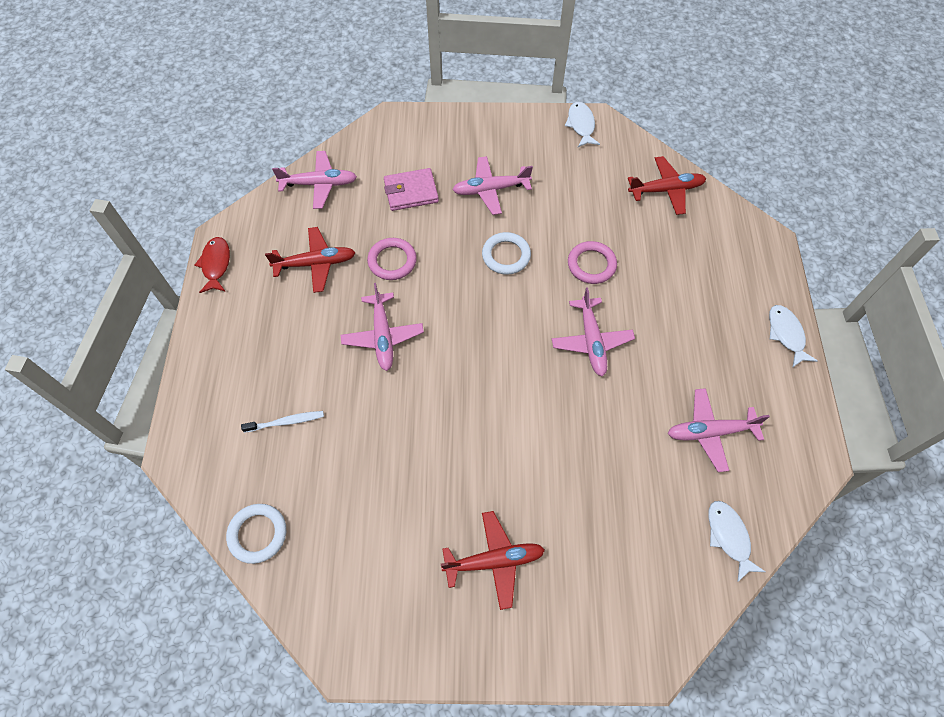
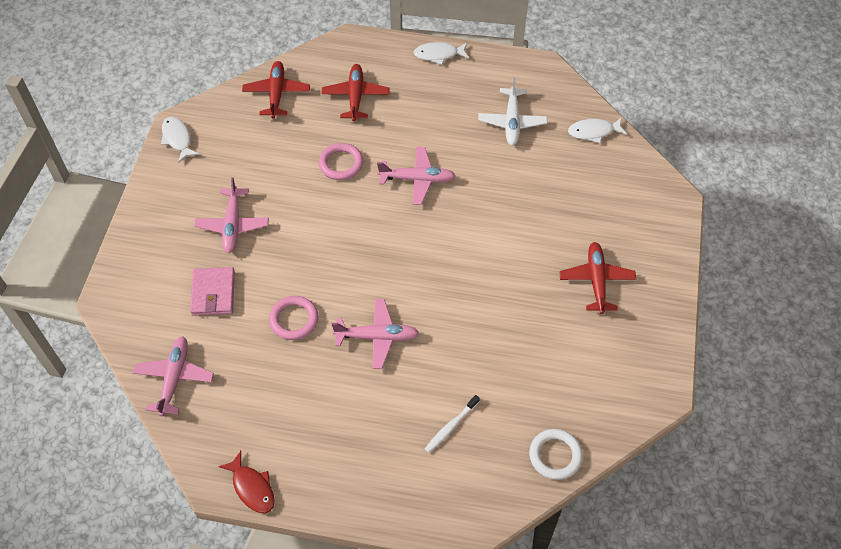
camera: 80 degrees left, 5 degrees down
(216, 264) = (252, 487): red fish -> red fish turned 135 degrees counterclockwise
(286, 422) = (451, 426): white toothbrush -> white toothbrush turned 135 degrees counterclockwise
(315, 263) = (278, 389): red plane -> red plane (355, 96)
(506, 255) = (313, 225): white ring -> none
(581, 125) = (177, 139): white fish -> white fish turned 60 degrees clockwise
(710, 432) = (512, 122): pink plane -> white plane

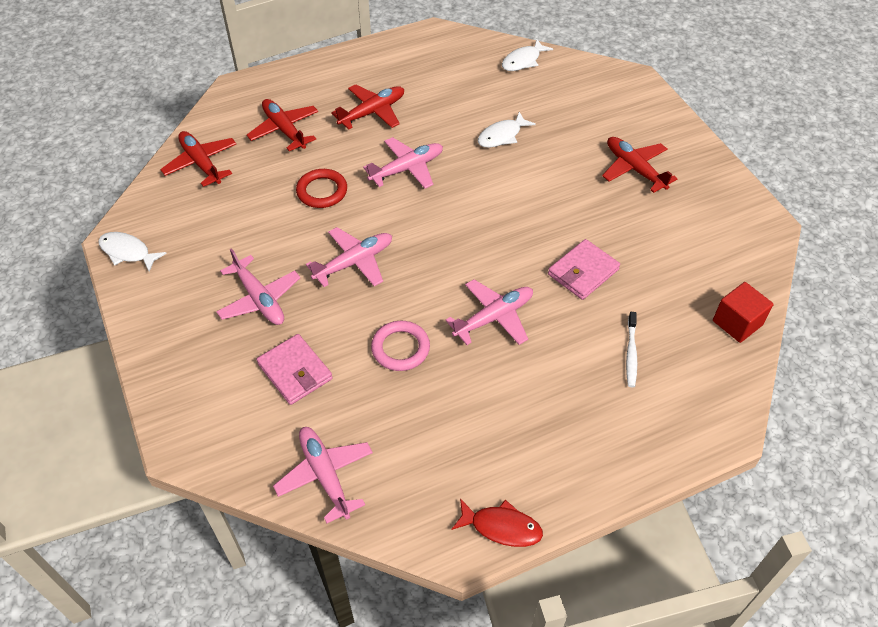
camera: 35 degrees left, 5 degrees down
(317, 234) = (354, 262): none -> pink plane
(341, 164) = (322, 191): pink ring -> red ring
(432, 116) = (372, 112): none -> red plane
(438, 55) = (332, 63): white fish -> white fish (502, 136)
(474, 342) = (583, 272): none -> pink wallet
(512, 122) = (448, 84): white plane -> none
(555, 455) = (737, 323): white ring -> red cube

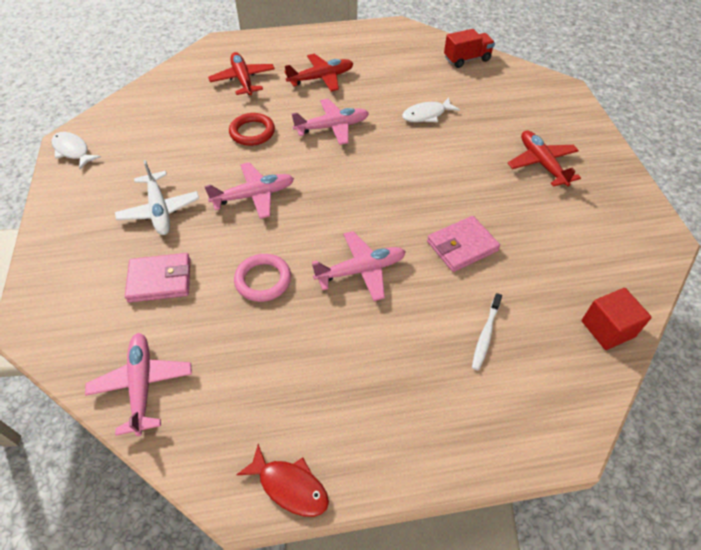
camera: 15 degrees right, 0 degrees up
(201, 163) = (165, 93): red plane -> none
(259, 299) = (159, 210): pink plane -> white plane
(295, 371) = (160, 280): pink wallet -> pink wallet turned 75 degrees counterclockwise
(523, 61) = (467, 59): white fish -> red truck

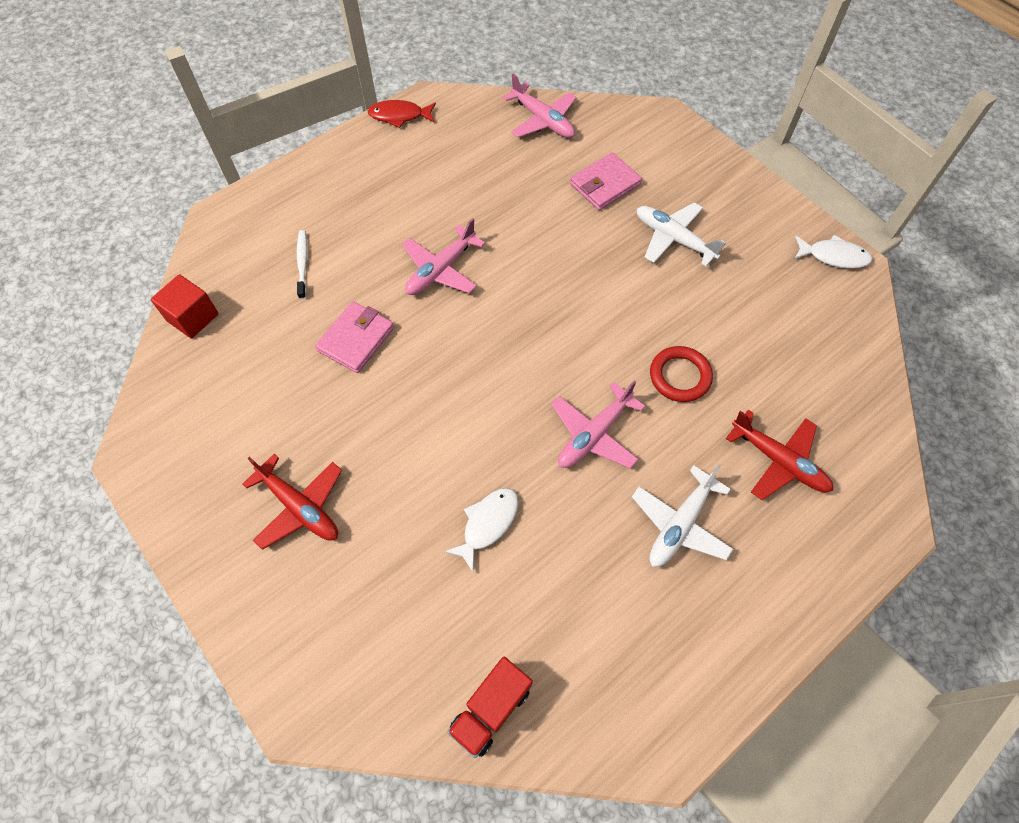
camera: 150 degrees right, 10 degrees up
(254, 195) = (601, 296): pink plane -> none
(263, 280) = (520, 223): pink ring -> none
(321, 78) = (680, 524): red plane -> white plane

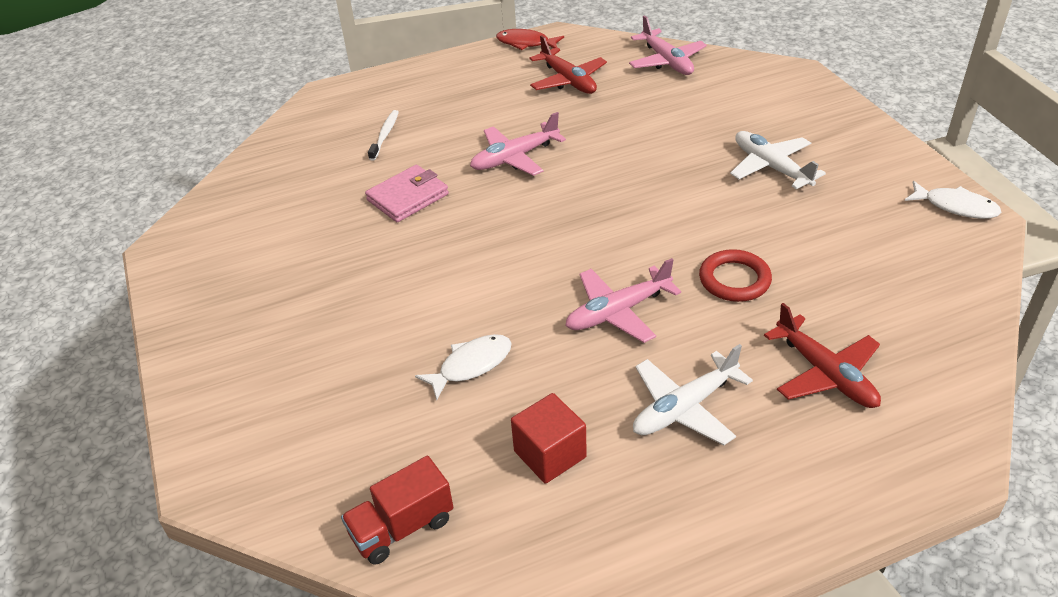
camera: 20 degrees right, 20 degrees down
(192, 317) = (267, 159): red cube -> red cube (550, 454)
(300, 507) = (292, 315): red plane -> red plane (568, 80)
(605, 184) = (712, 116): pink wallet -> none

